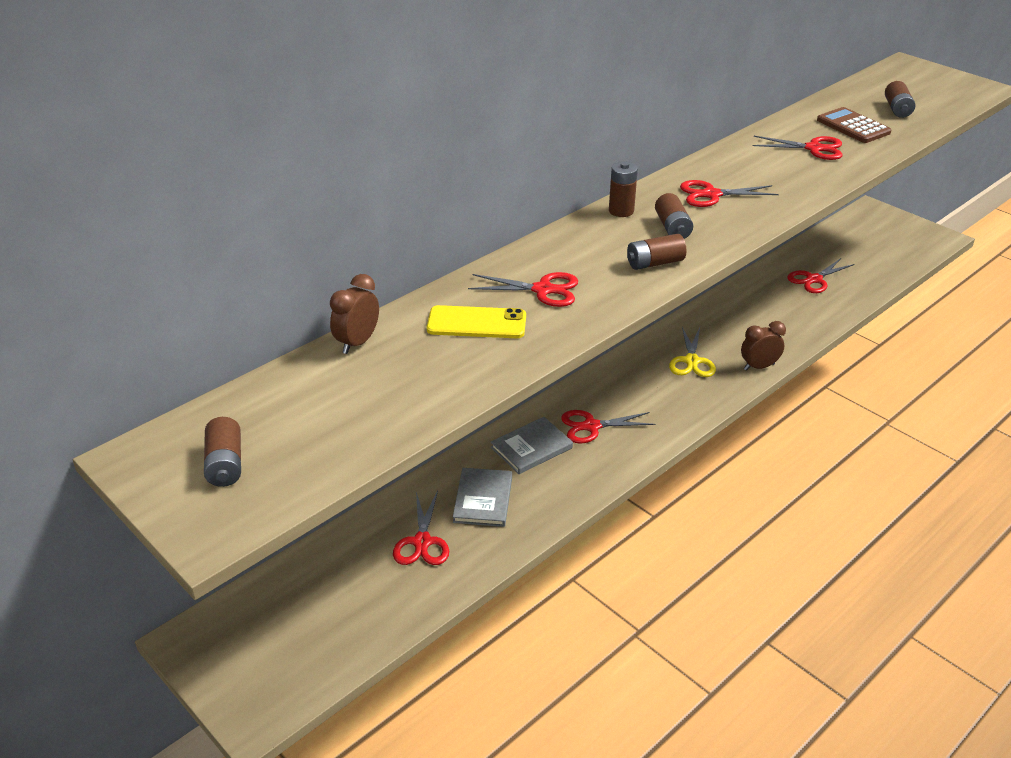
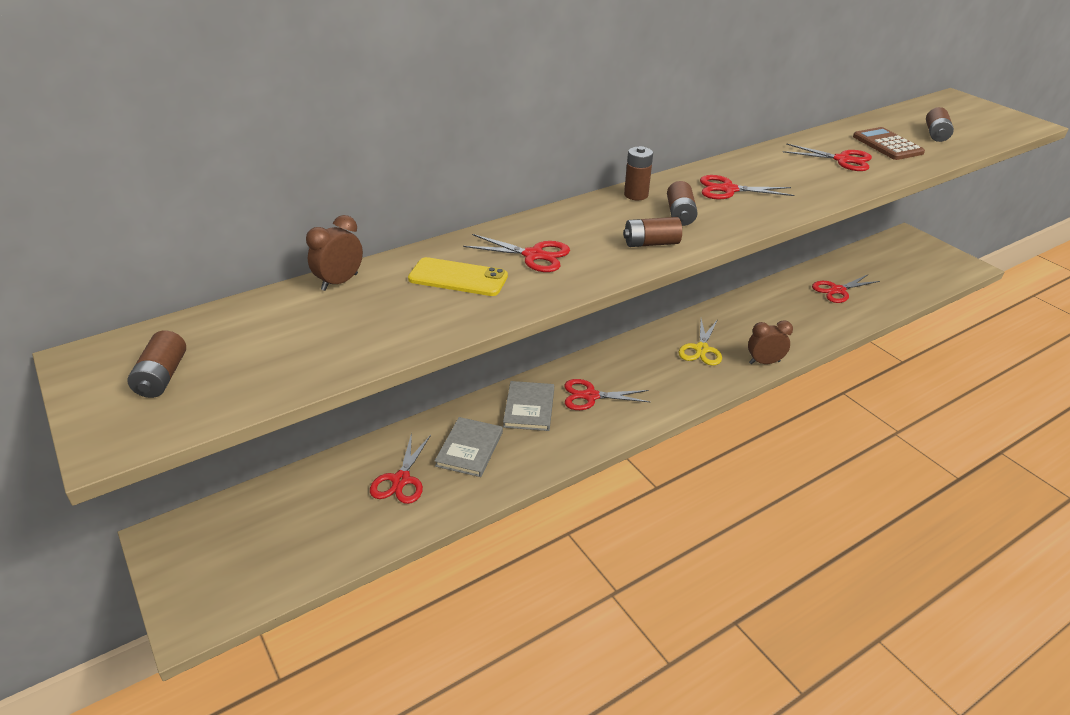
camera: 10 degrees right, 0 degrees up
(531, 448) = (529, 408): grey book -> grey book turned 60 degrees counterclockwise

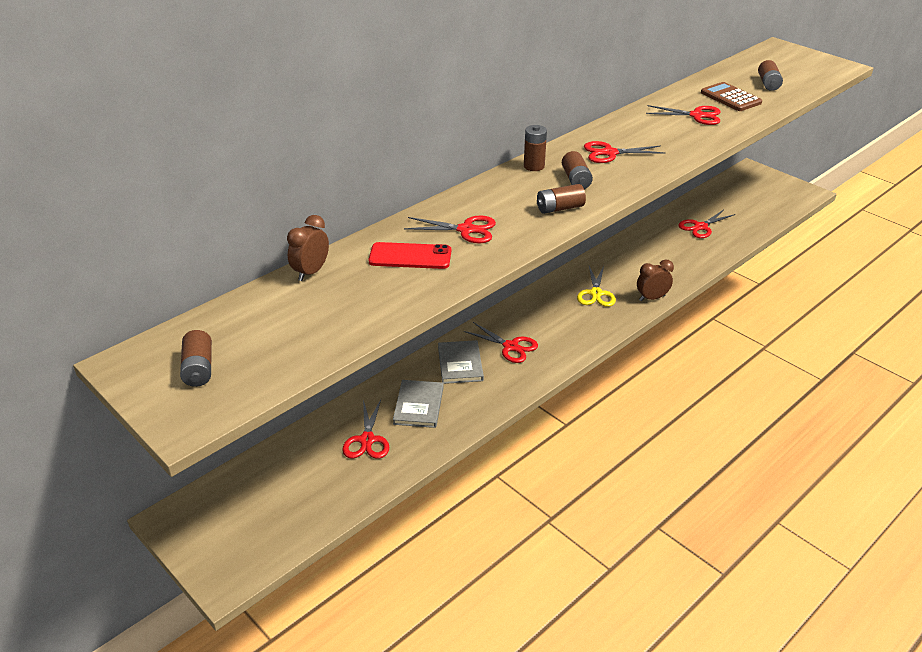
camera: 10 degrees left, 0 degrees up
(458, 278) = (410, 256): yellow phone -> red phone
(590, 396) = (510, 346): red scissors -> red scissors turned 135 degrees counterclockwise

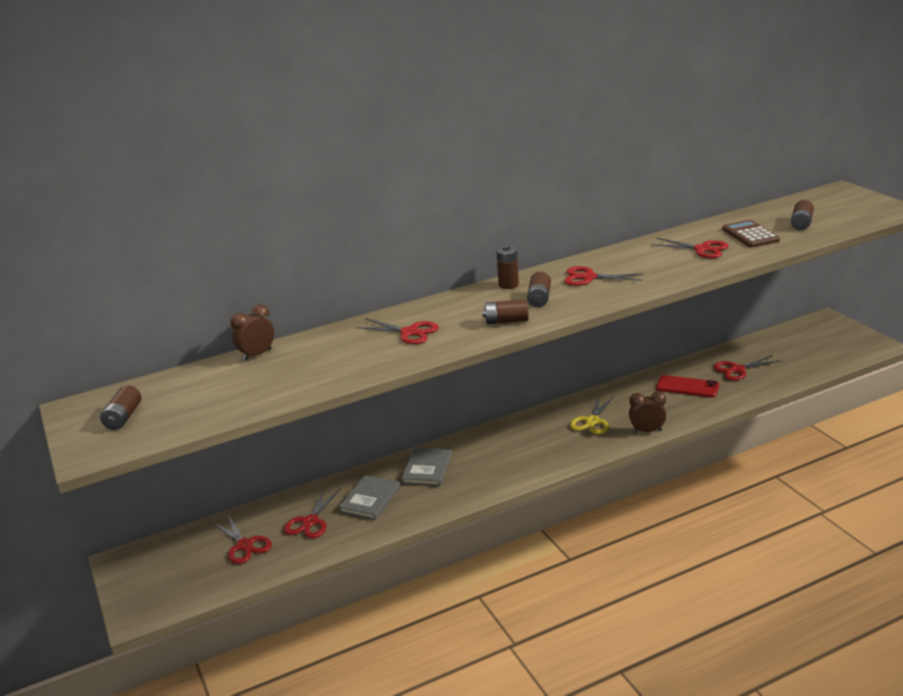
camera: 20 degrees right, 10 degrees down
(410, 256) = (346, 350): red phone -> red phone (687, 387)
(510, 346) = (482, 459): red scissors -> red scissors (244, 545)

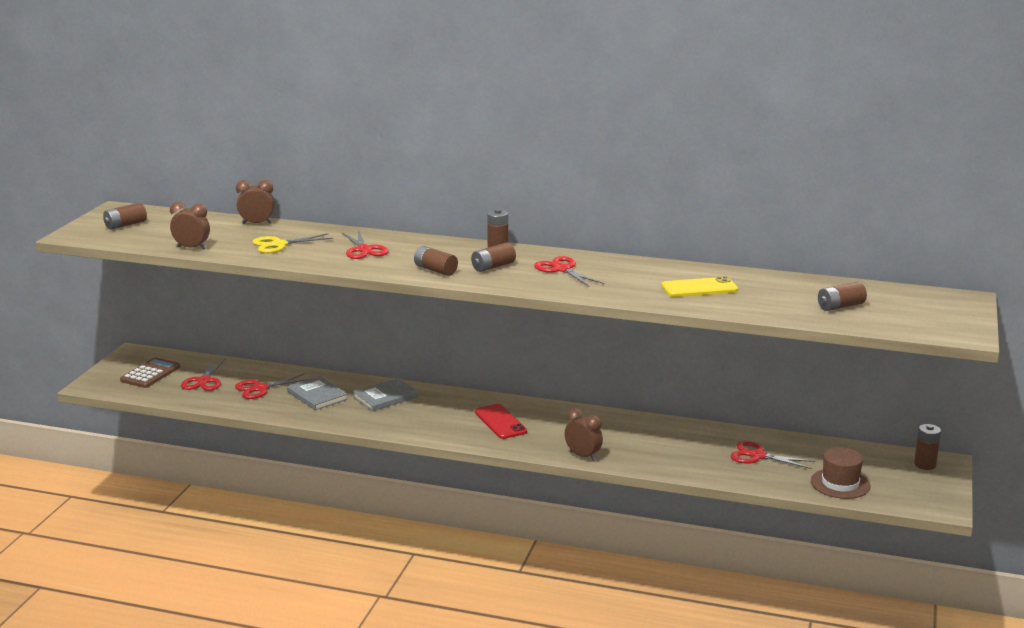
camera: 40 degrees right, 5 degrees down
(251, 405) = (192, 248): none -> brown clock
(370, 499) = (317, 395): grey book -> grey book turned 75 degrees clockwise
(592, 421) = (557, 428): yellow scissors -> yellow scissors (279, 245)
(687, 387) = (685, 445): red phone -> red phone (500, 422)
(702, 249) = (699, 288): red scissors -> yellow phone
(750, 235) = (770, 295): brown calculator -> brown calculator (150, 374)
(810, 361) = (840, 483): none -> brown hat
(822, 325) = (925, 465): none -> brown battery

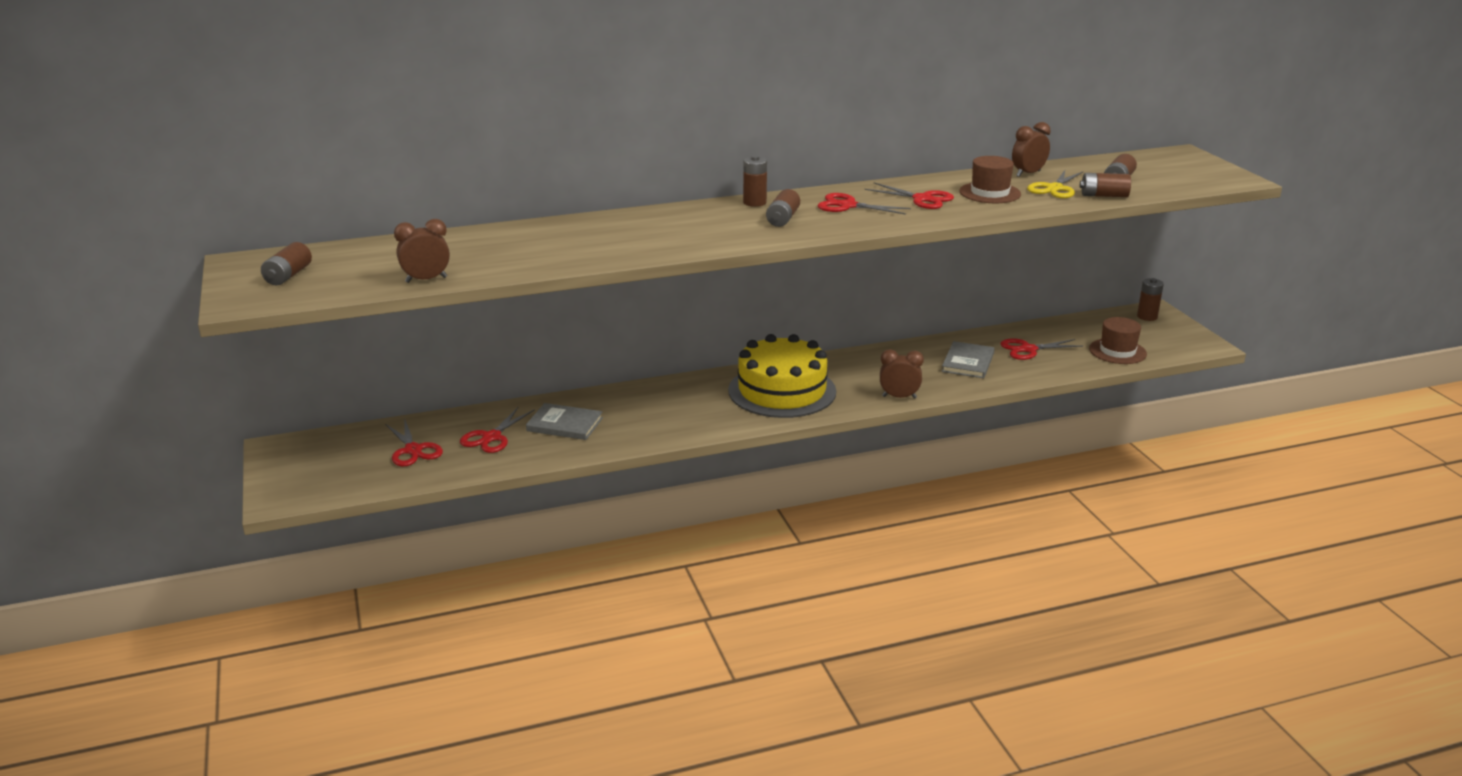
camera: 35 degrees left, 5 degrees up
(150, 374) = (334, 463): brown calculator -> none
(257, 223) = (451, 236): brown clock -> brown clock (1028, 174)
(279, 245) = (522, 251): yellow scissors -> yellow scissors (1055, 188)
(364, 250) = (624, 234): red scissors -> red scissors (922, 199)
(385, 397) = (637, 403): grey book -> grey book (968, 362)
(435, 270) = (736, 236): brown battery -> brown battery (1103, 195)
(500, 422) = (782, 391): red phone -> yellow cake
(699, 288) = (990, 193): yellow phone -> brown hat

